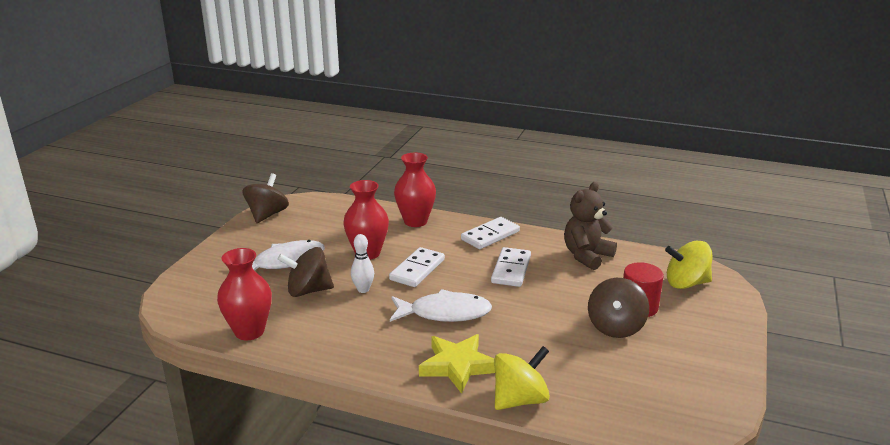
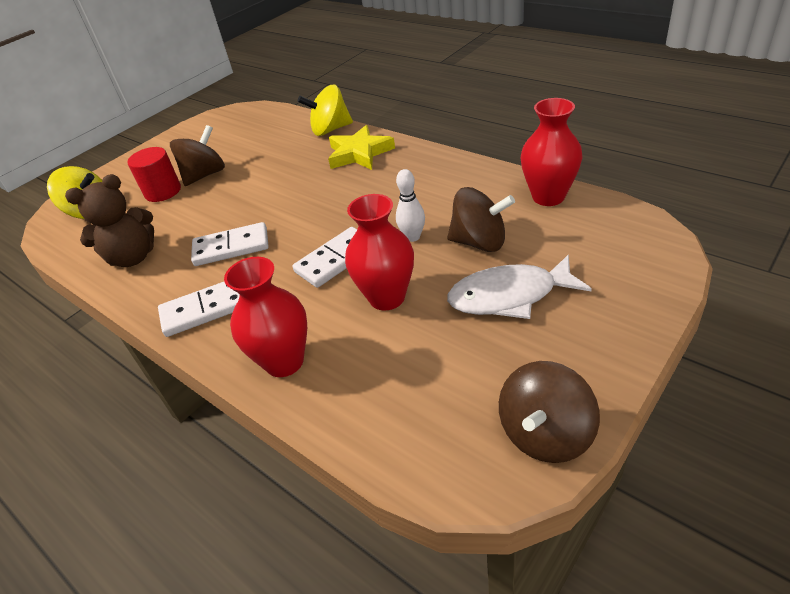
camera: 155 degrees left, 15 degrees up
(445, 313) = (339, 200): white fish -> none
(511, 269) = (231, 247): white domino -> white domino turned 45 degrees clockwise

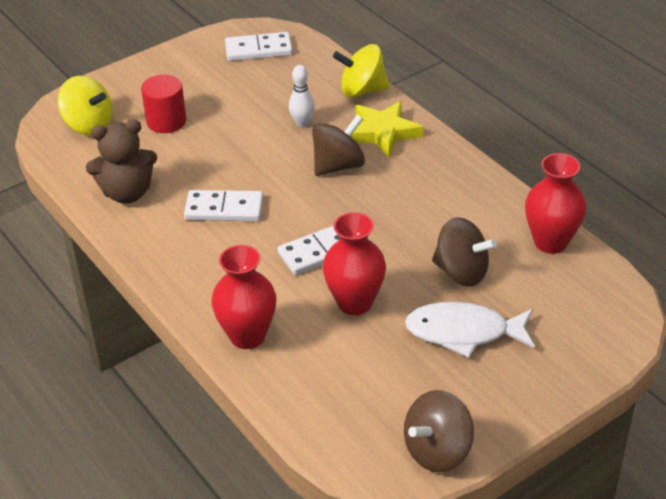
camera: 10 degrees right, 0 degrees up
(204, 310) = (187, 268): white domino -> white domino (258, 49)
(205, 175) = (213, 112): brown spinning top -> brown spinning top (338, 165)
(412, 237) = (401, 248): white bowling pin -> white bowling pin (302, 123)

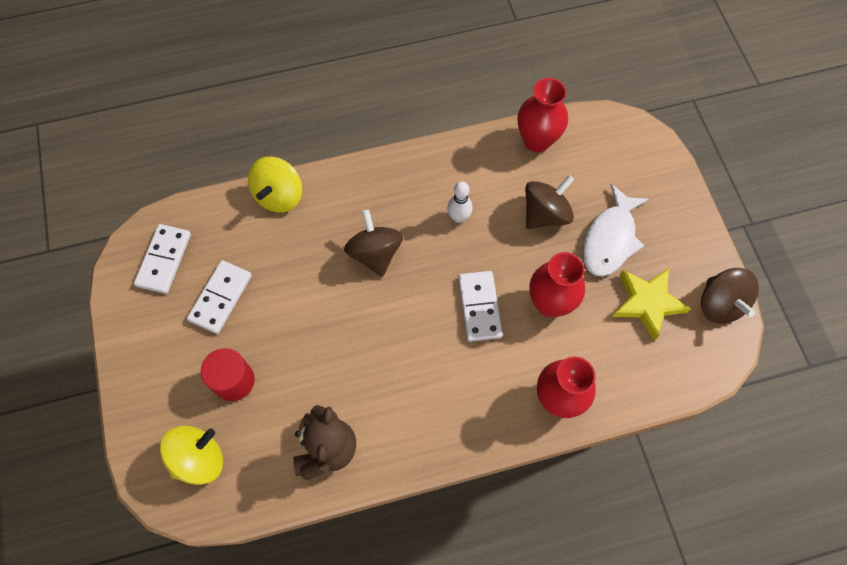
camera: 70 degrees left, 25 degrees up
(224, 209) = (390, 367): white domino -> white domino (221, 298)
(302, 123) = (301, 261): white bowling pin -> white bowling pin (459, 217)
(383, 132) = (347, 202): yellow star -> yellow star (647, 303)

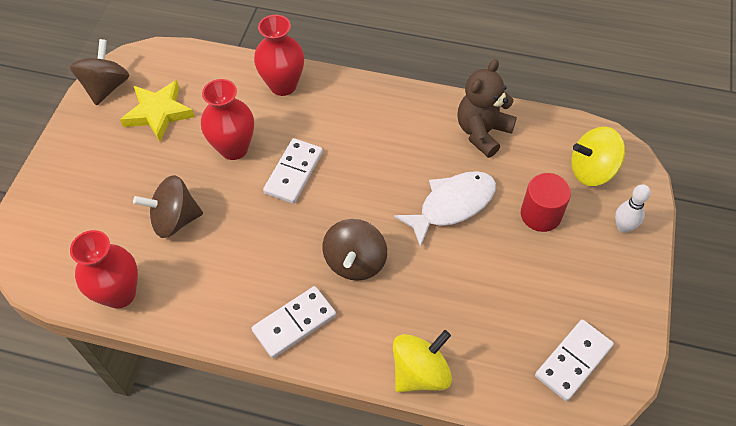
camera: 150 degrees left, 10 degrees down
(221, 298) = (526, 292): white domino -> white domino (294, 323)
(459, 217) = (254, 256): white bowling pin -> white bowling pin (623, 227)
(610, 239) = (140, 171): white fish -> white fish (452, 205)

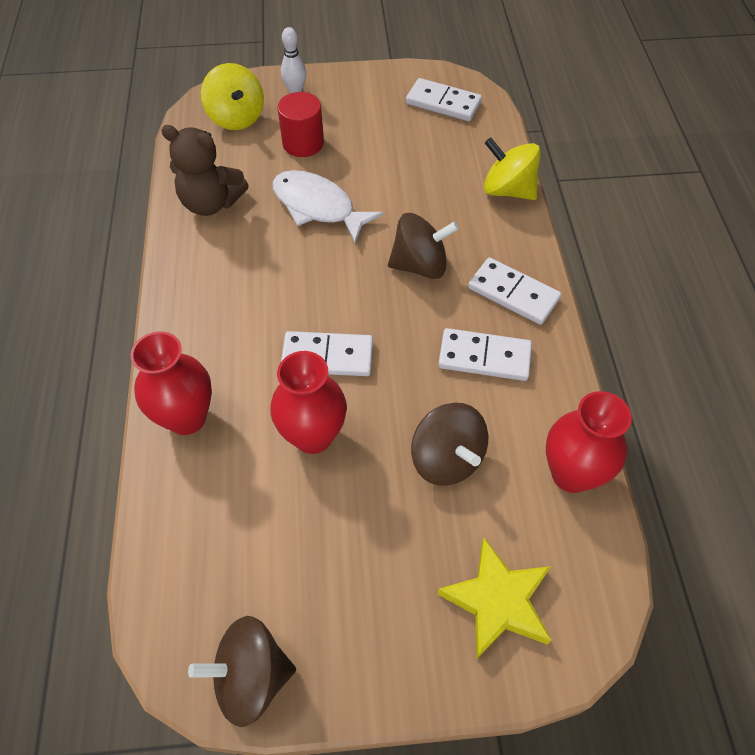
camera: 110 degrees left, 0 degrees up
(158, 113) = (281, 563): yellow star -> yellow star (498, 601)
(243, 275) = (484, 357): none -> white domino

